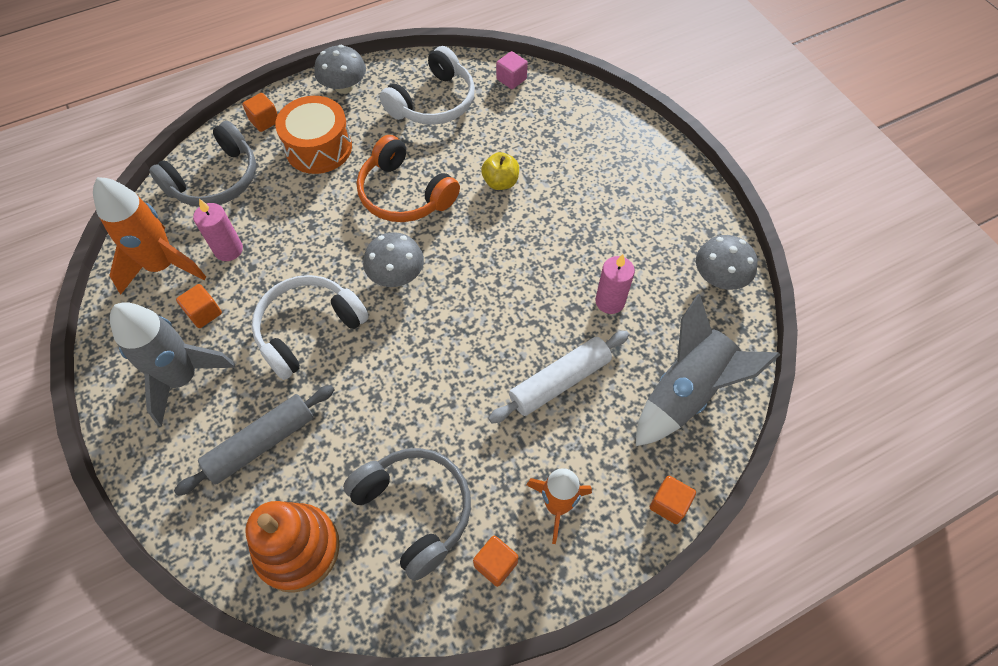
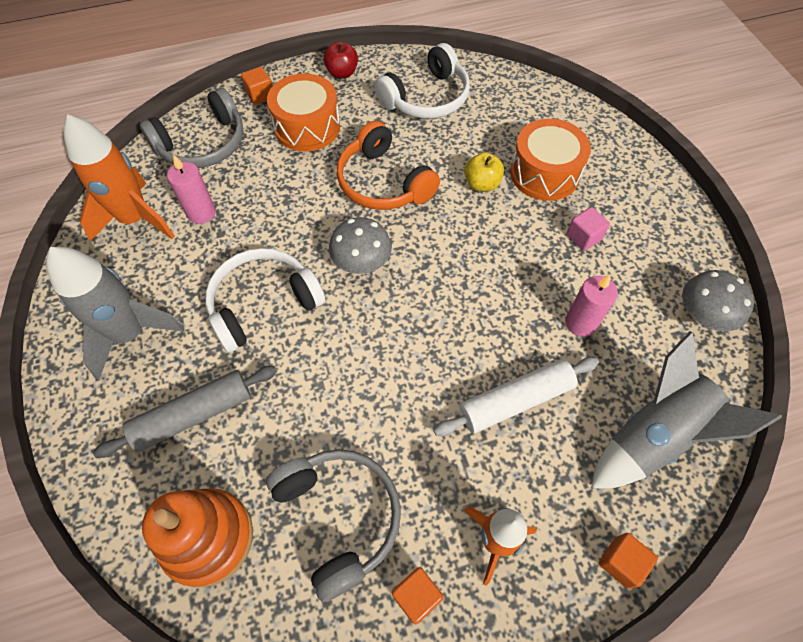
camera: 10 degrees right, 0 degrees up
(204, 313) = (165, 271): orange cube -> none
(344, 87) = (342, 73): grey mushroom -> red apple
(511, 79) = (507, 85): pink cube -> pink cube (583, 237)
(559, 163) = (544, 173): none -> orange drum

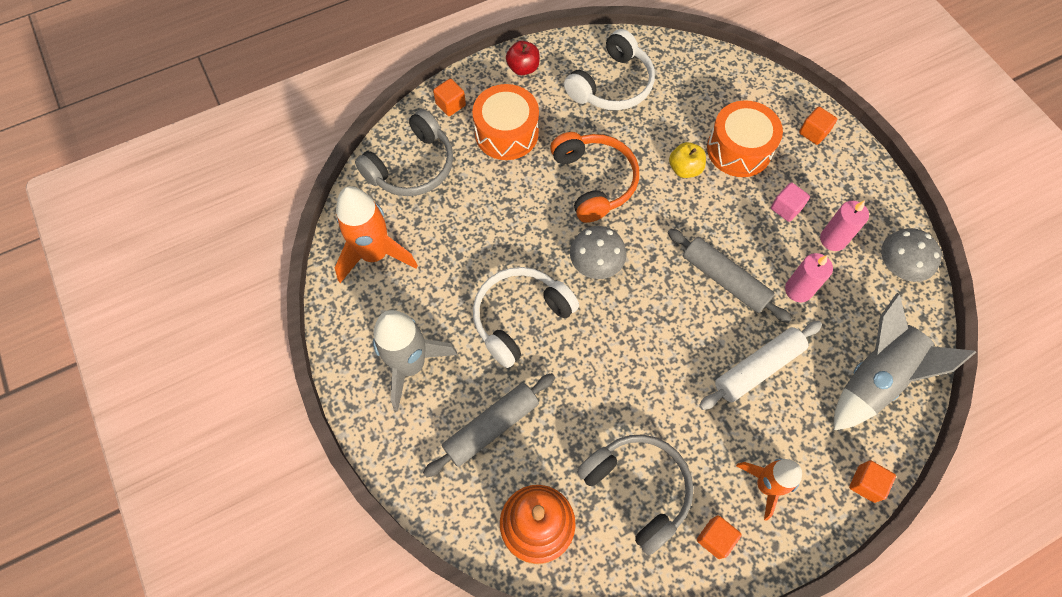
camera: 10 degrees left, 5 degrees up
(201, 213) = (435, 238): pink candle -> pink candle (833, 239)
(383, 182) = (594, 181): orange headphones -> orange headphones turned 150 degrees counterclockwise
(499, 299) = (724, 280): none -> grey rolling pin
(629, 168) = (813, 132): none -> orange cube

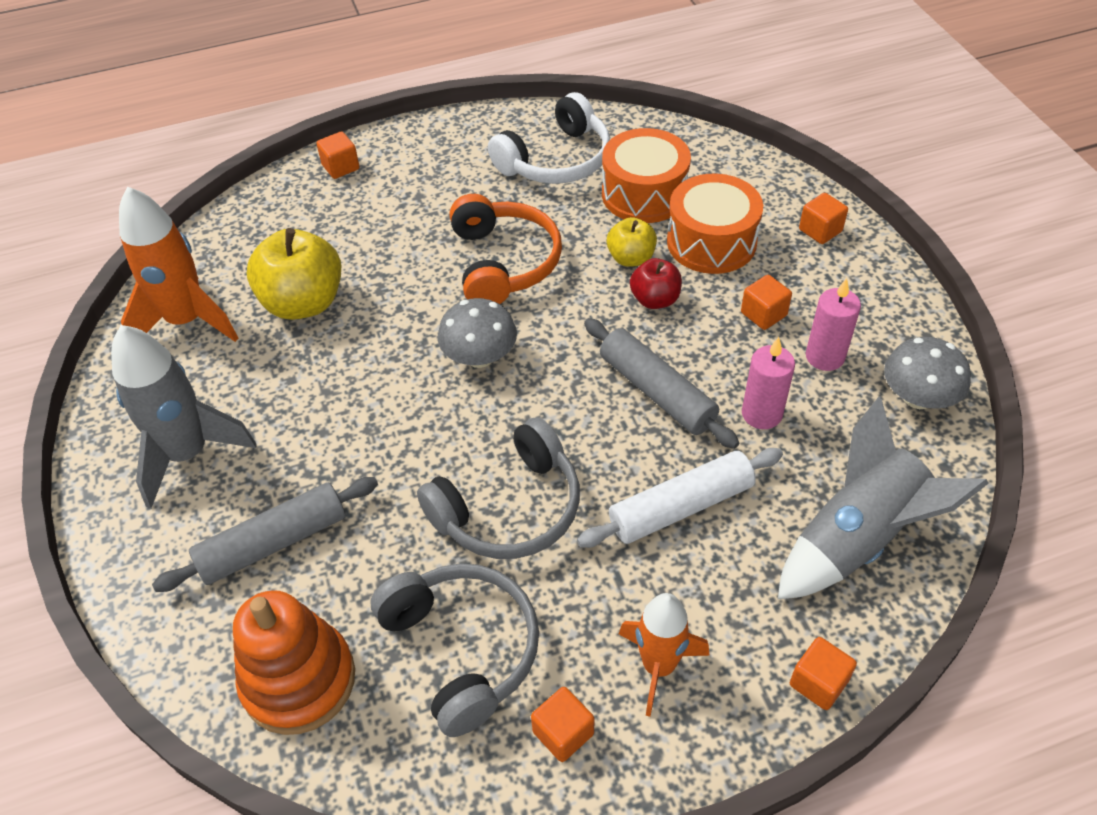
camera: 10 degrees right, 15 degrees down
(412, 166) = (269, 229): grey headphones -> grey headphones (509, 508)
(457, 230) = (303, 303): none -> yellow apple
(506, 133) = (403, 202): orange drum -> orange drum (644, 194)
(520, 317) = (356, 411): white headphones -> none
(523, 68) = (445, 135): red apple -> red apple (655, 299)
(786, 208) = (763, 314): pink cube -> orange cube

